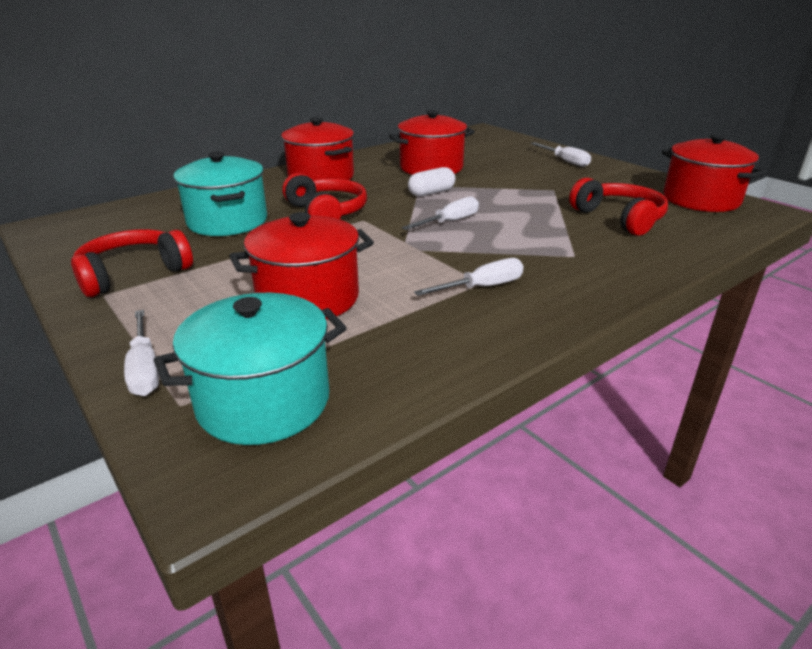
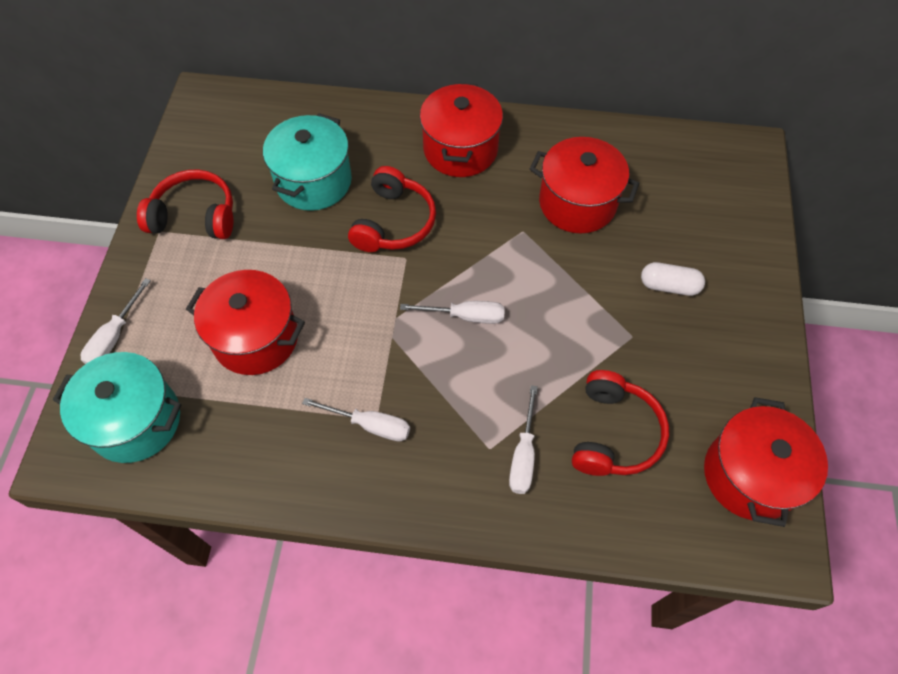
camera: 45 degrees right, 30 degrees up
(431, 193) = (515, 253): white capsule -> white capsule (669, 286)
(565, 161) = (733, 291): white screwdriver -> white screwdriver (523, 455)

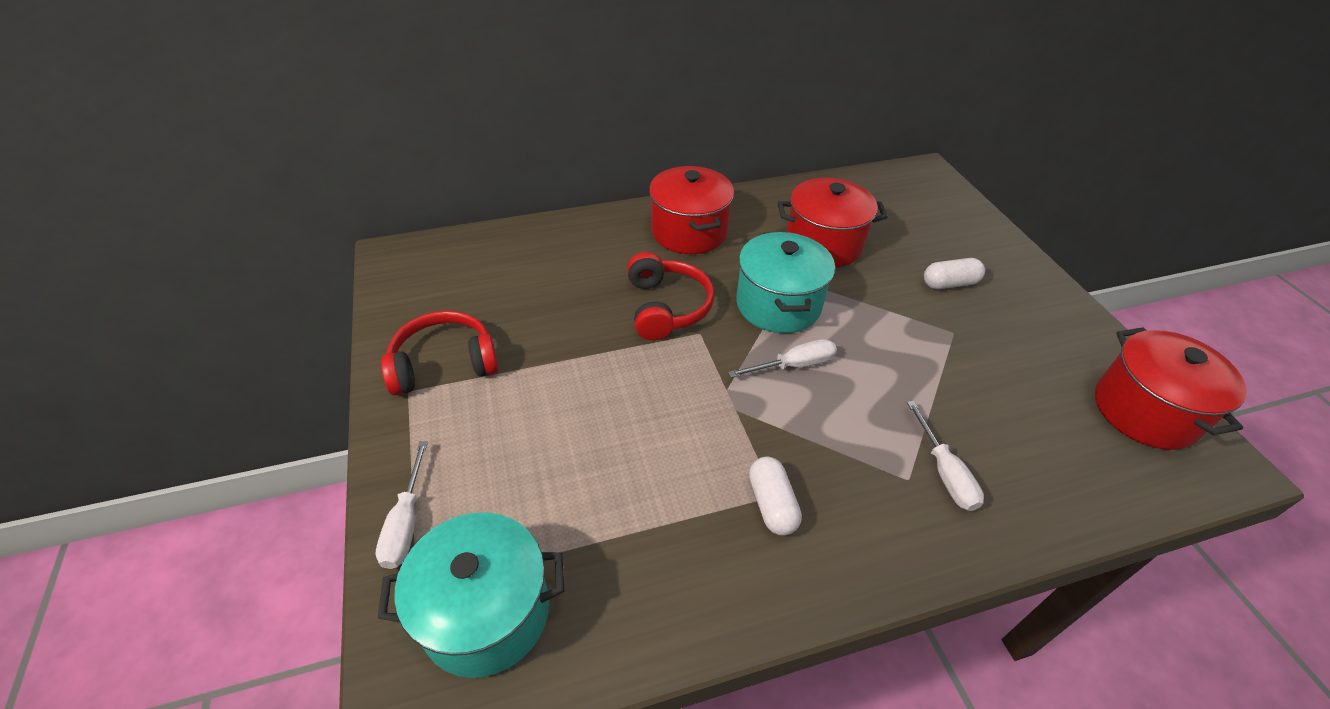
camera: 25 degrees left, 15 degrees down
(256, 338) = (587, 462): red pot -> none
(313, 181) = (560, 295): turquoise pot -> turquoise pot (778, 304)
(370, 425) = (772, 504): white screwdriver -> white capsule
(614, 433) = (1007, 420): red headphones -> none

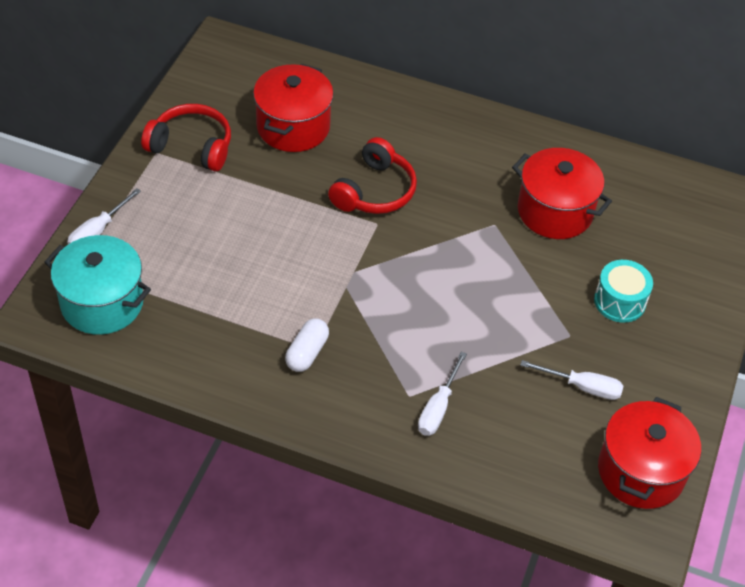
camera: 35 degrees right, 5 degrees up
(689, 232) = (456, 140): red pot -> red pot (293, 127)
(778, 304) = (459, 237): turquoise pot -> none
(793, 365) = (418, 284): white screwdriver -> white screwdriver (582, 387)
(949, 283) = (619, 301): white capsule -> turquoise drum

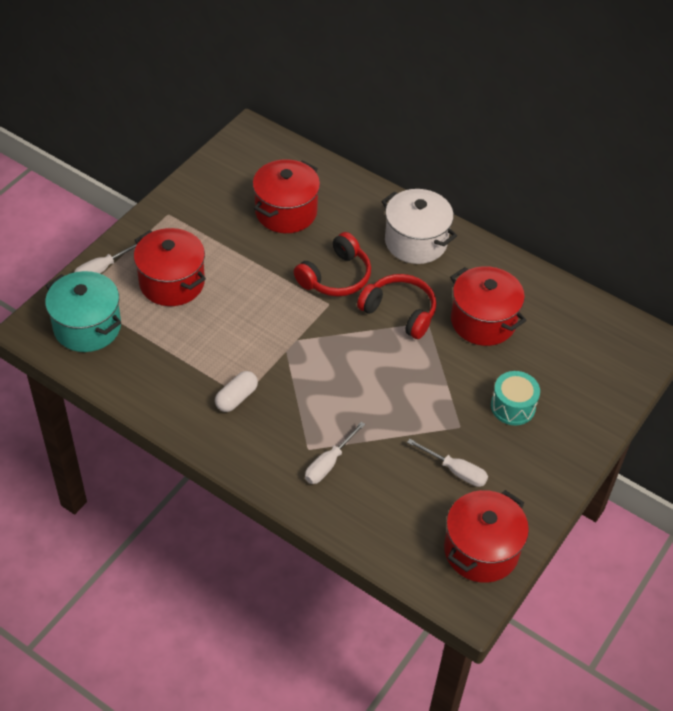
camera: 15 degrees right, 0 degrees up
(187, 232) = (172, 282): none -> red pot
(192, 146) = (198, 213): red headphones -> red headphones (400, 311)
(451, 135) = (416, 241): none -> white pot

